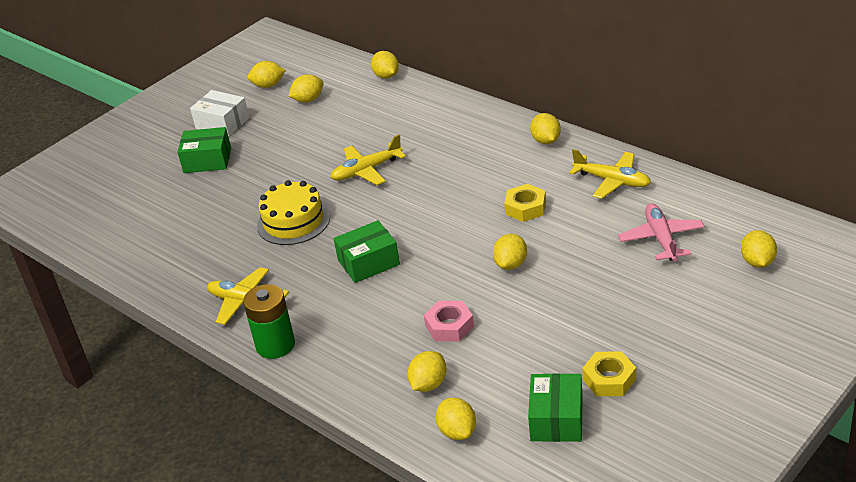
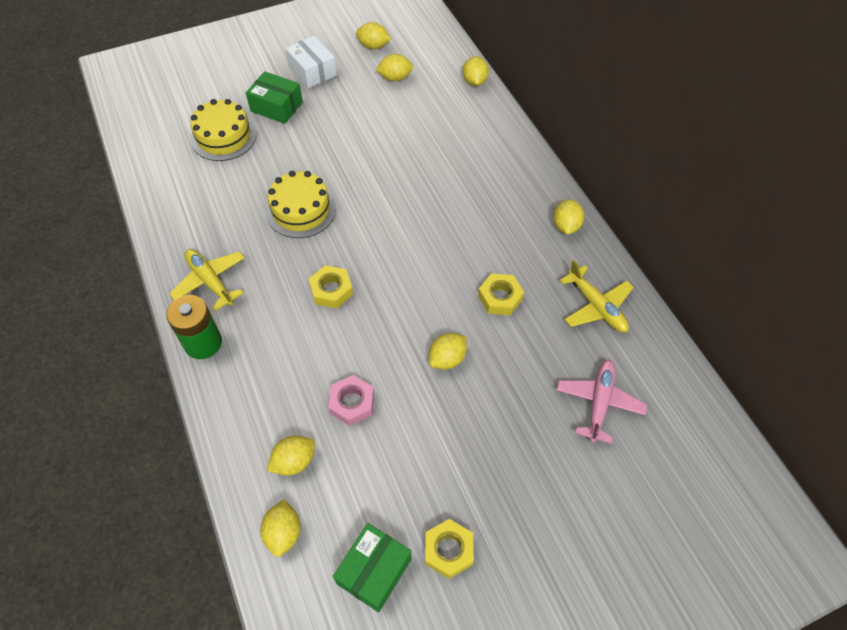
camera: 20 degrees right, 20 degrees up
(171, 200) = (223, 137): none -> yellow cake
(366, 171) = (393, 183): yellow plane -> none
(368, 262) = (331, 290): green box -> yellow nut
(757, 262) = (673, 484): yellow lemon -> none

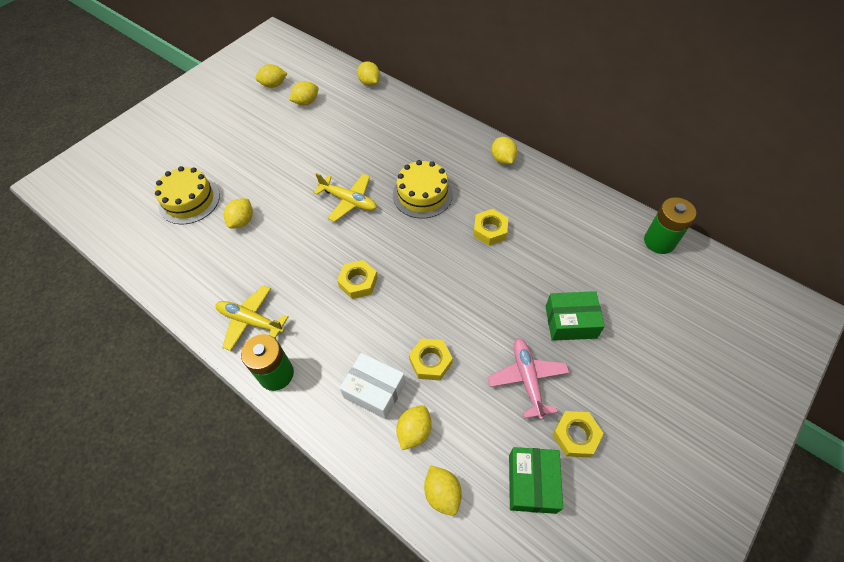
camera: 25 degrees left, 0 degrees up
(276, 106) = (221, 159): green box -> green box (570, 322)
(301, 210) = (293, 231): yellow cake -> yellow cake (422, 194)
(312, 71) = (235, 121): white box -> white box (374, 390)
(352, 403) = (430, 362): pink nut -> yellow nut
(447, 359) = (481, 293): yellow lemon -> yellow lemon (242, 221)
(596, 306) = (561, 206): yellow plane -> yellow plane (349, 201)
(599, 402) = (607, 273): pink plane -> pink plane (527, 379)
(685, 397) = (659, 241): none -> green battery

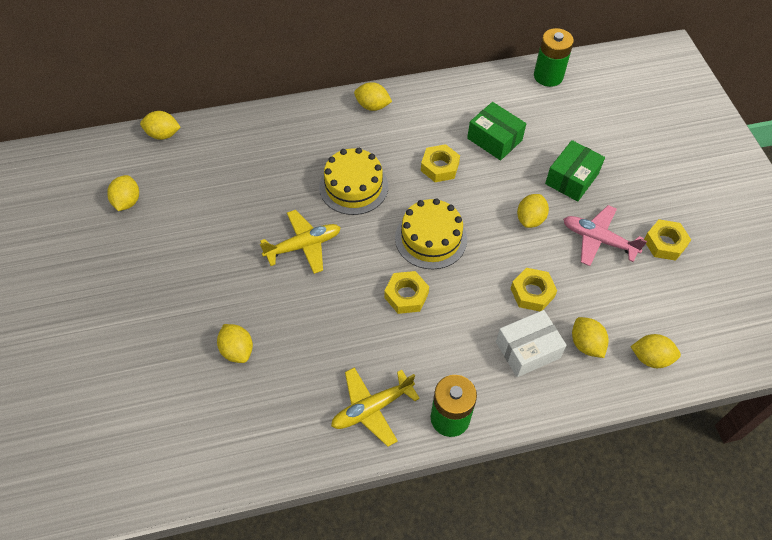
camera: 55 degrees left, 0 degrees up
(189, 200) = (155, 386): yellow cake -> yellow cake (431, 238)
(273, 85) = (64, 214): yellow lemon -> yellow lemon (530, 219)
(532, 483) = (681, 295): green box -> green box (494, 139)

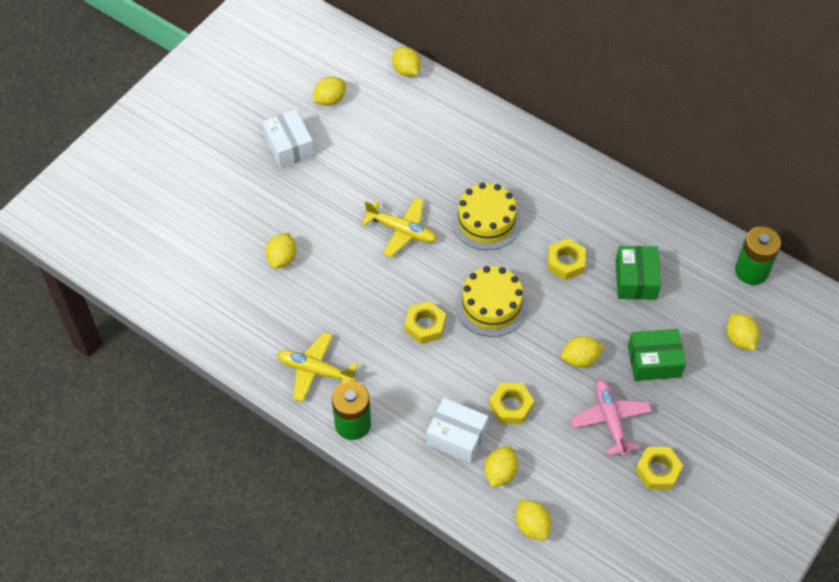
camera: 50 degrees right, 0 degrees up
(135, 262) = (289, 146): none -> white box
(372, 106) = (577, 174): yellow lemon -> yellow lemon (739, 339)

